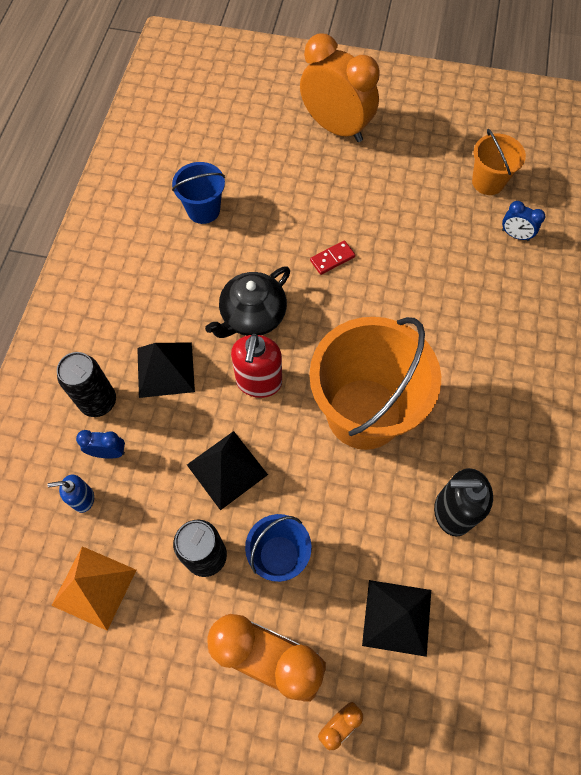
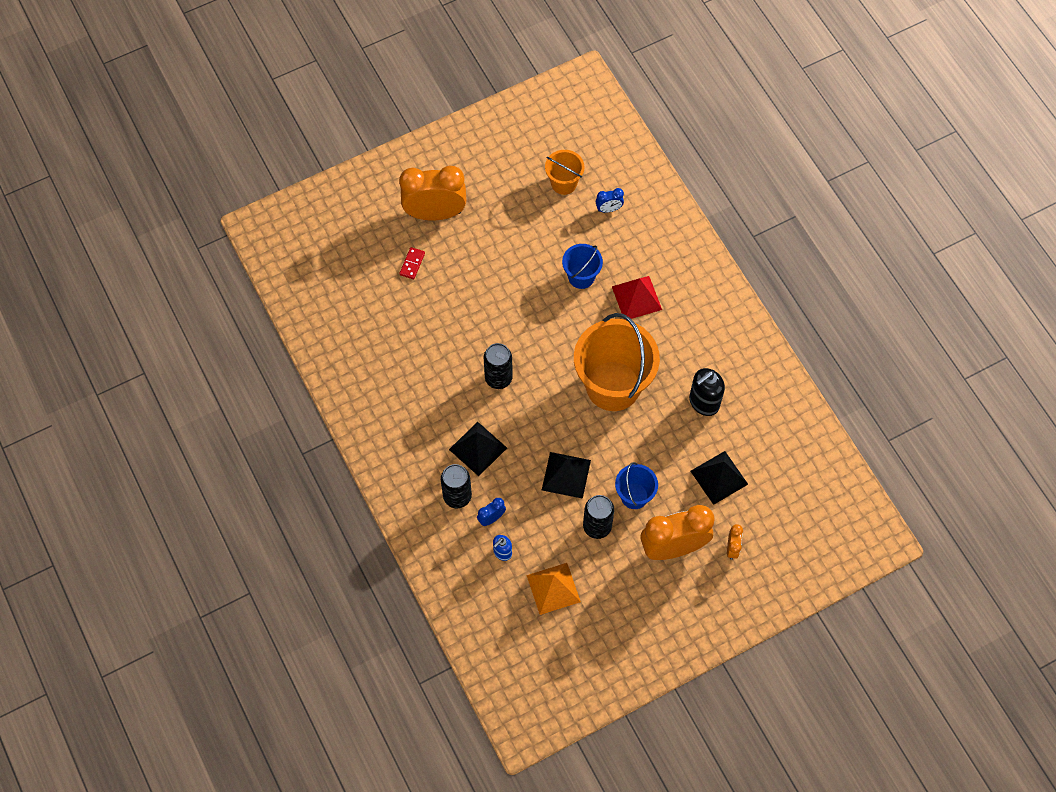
camera: 40 degrees left, 0 degrees up
(203, 210) = (403, 334): blue bucket -> blue bucket (581, 277)
(252, 316) = (498, 378): black teapot -> black can
(259, 382) = (539, 414): red soap dispenser -> none
(332, 259) = (513, 306): red domino -> red domino (412, 264)
(470, 341) = (636, 298): none -> red pyramid

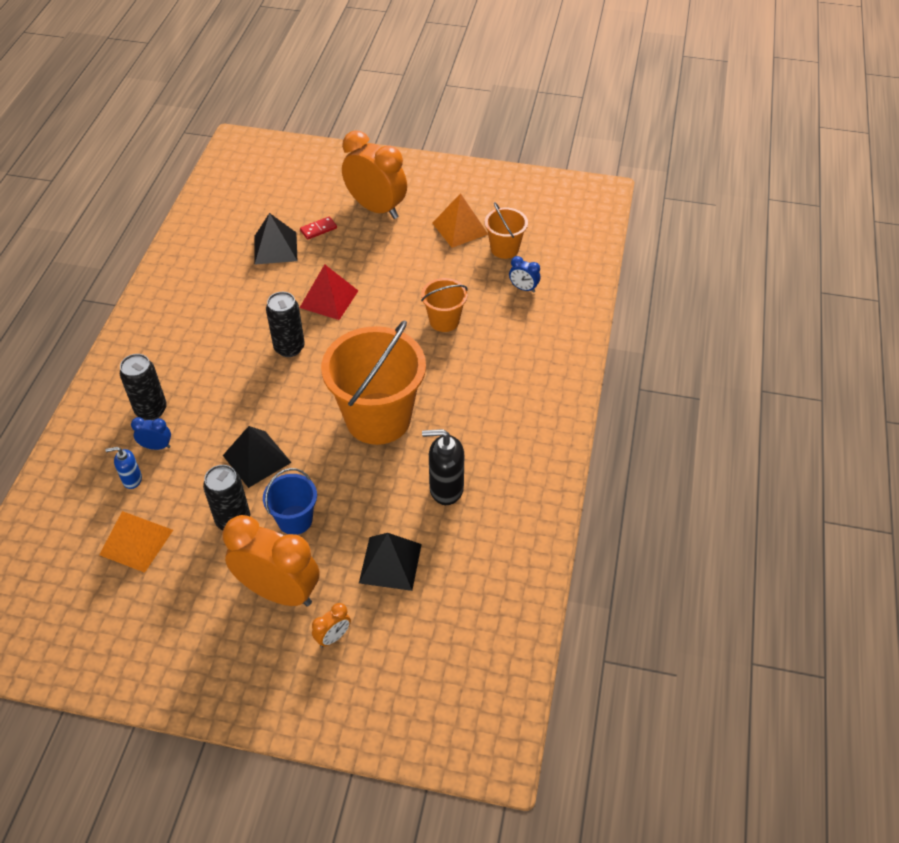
camera: 40 degrees right, 15 degrees down
(478, 448) = (211, 386): black pyramid -> black pyramid (275, 248)
(515, 187) = (460, 228): none -> orange pyramid
(581, 277) = (444, 321): blue bucket -> orange bucket
(636, 298) = (475, 366): red pyramid -> red pyramid (329, 299)

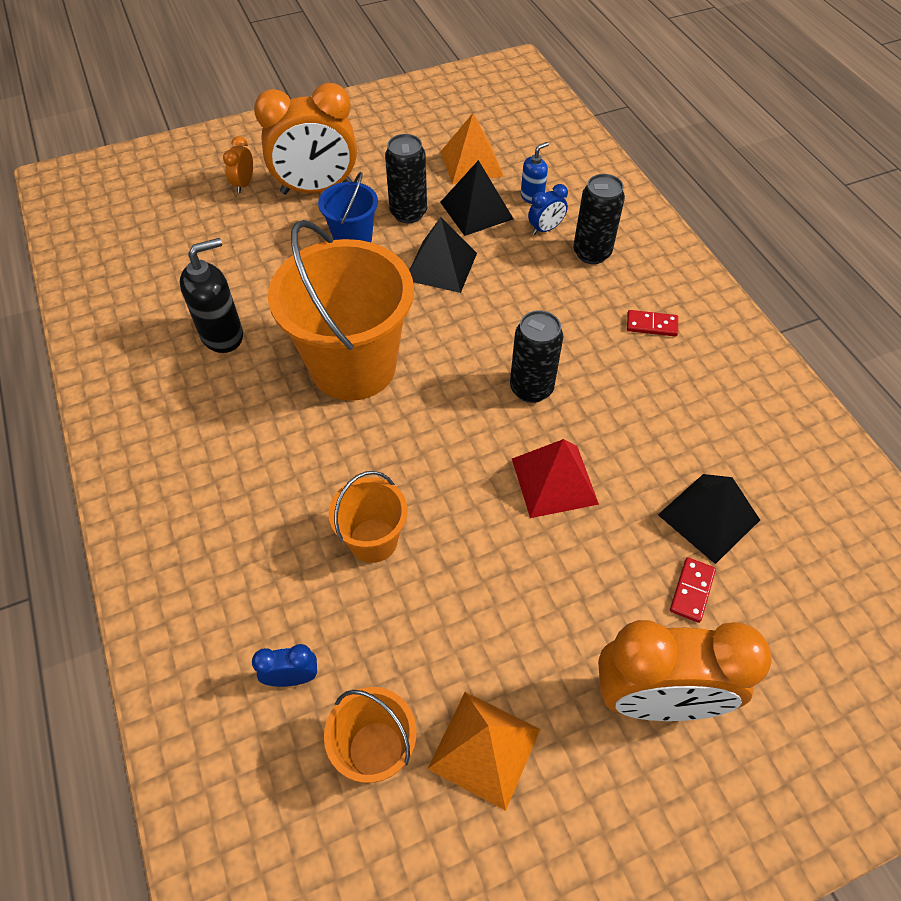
camera: 145 degrees right, 5 degrees up
(179, 344) = (651, 325): none -> red domino
(390, 563) = (233, 250): black pyramid -> black pyramid (476, 210)

